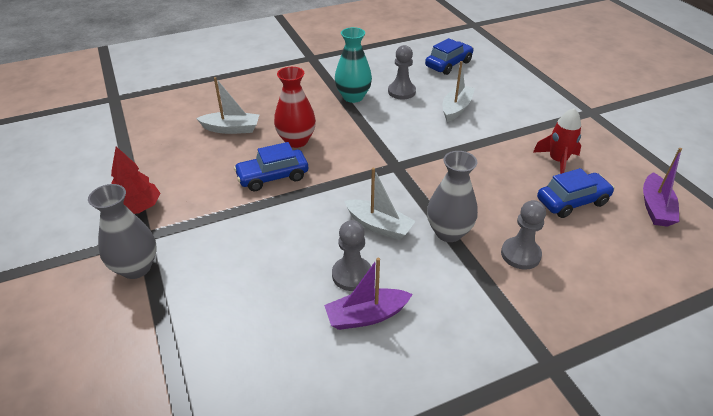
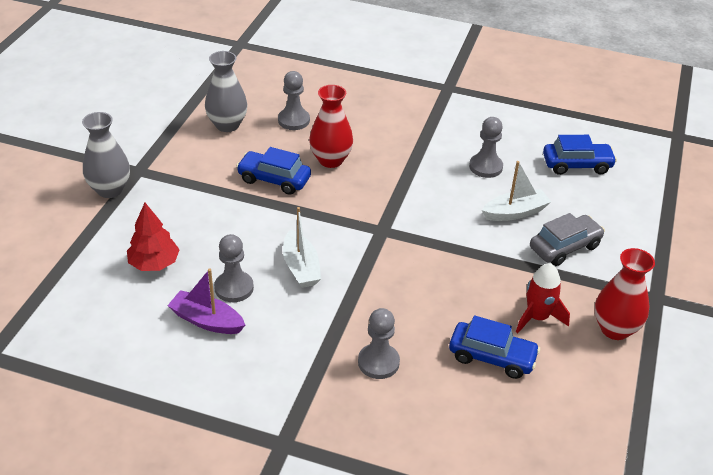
camera: 40 degrees right, 0 degrees up
(138, 208) = (157, 147): red tree -> red tree (154, 264)
(231, 129) = (293, 120): white boat -> grey pawn
(353, 97) = (432, 147): turquoise vase -> none
(448, 232) = (347, 308): grey vase -> grey vase (227, 125)
(510, 112) = (564, 247): none -> grey car
(600, 141) = (615, 329): none -> red vase
(655, 207) = (565, 415): purple boat -> none

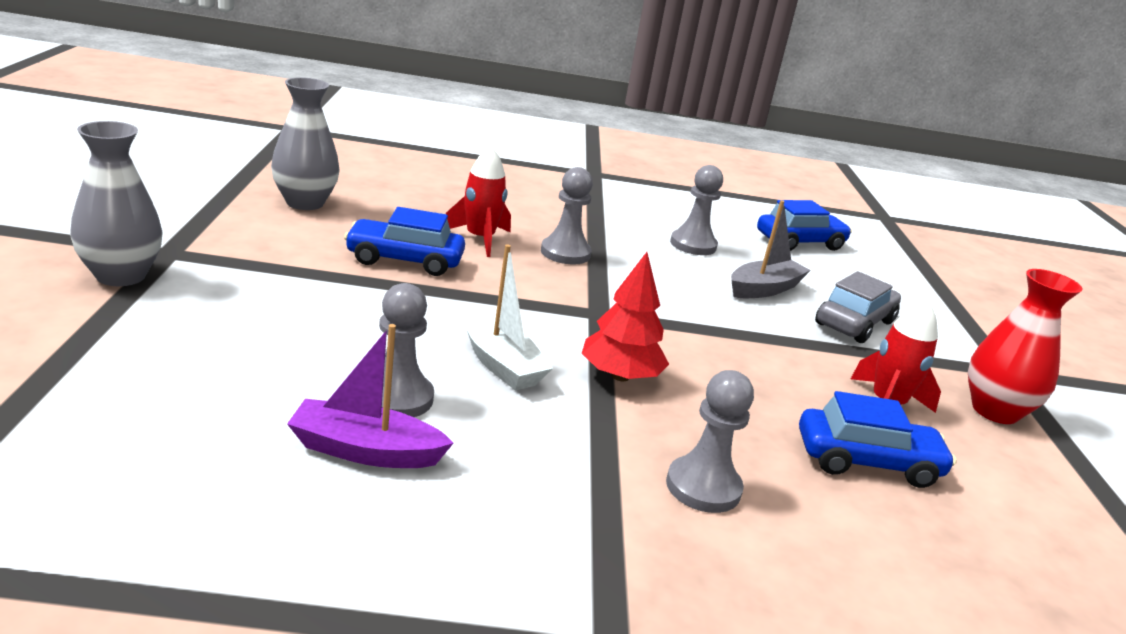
camera: 20 degrees left, 15 degrees down
(154, 264) = (233, 372): red tree -> red tree (620, 376)
(293, 120) = (404, 199): grey pawn -> grey pawn (565, 253)
(330, 160) = (480, 239): red vase -> red rocket
(515, 212) = (764, 289): white boat -> grey boat

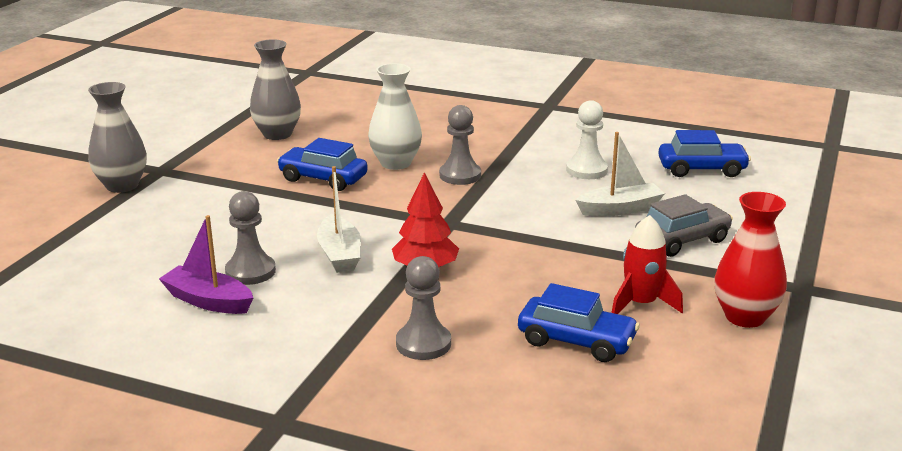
camera: 25 degrees right, 0 degrees up
(480, 239) = (395, 163): red rocket -> white vase
(693, 245) = (586, 170): grey pawn -> white pawn
(764, 289) = (620, 209): grey boat -> white boat

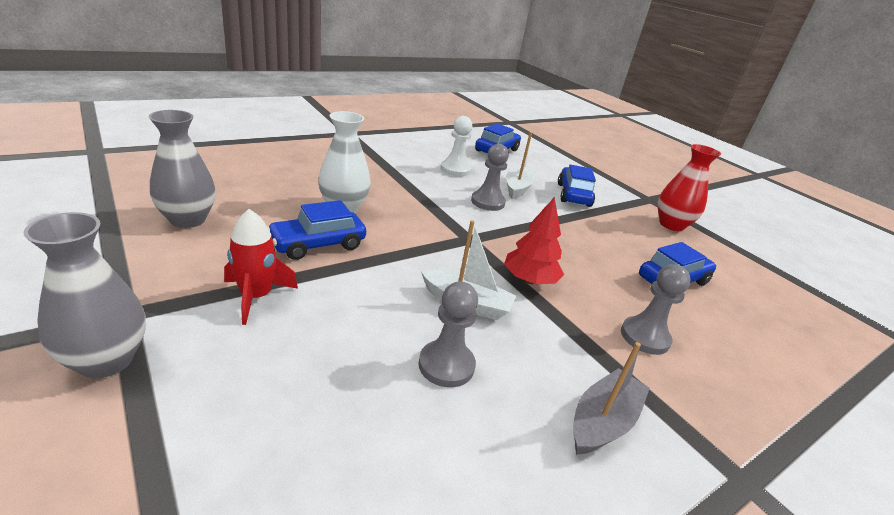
camera: 60 degrees left, 5 degrees up
(208, 301) = (480, 422): purple boat -> none
(270, 346) = (602, 422): none -> grey boat
(460, 175) = (402, 200): grey pawn -> grey pawn (487, 202)
(641, 304) = (639, 241): red rocket -> red rocket (256, 297)
(682, 240) = (573, 195): grey car -> blue car

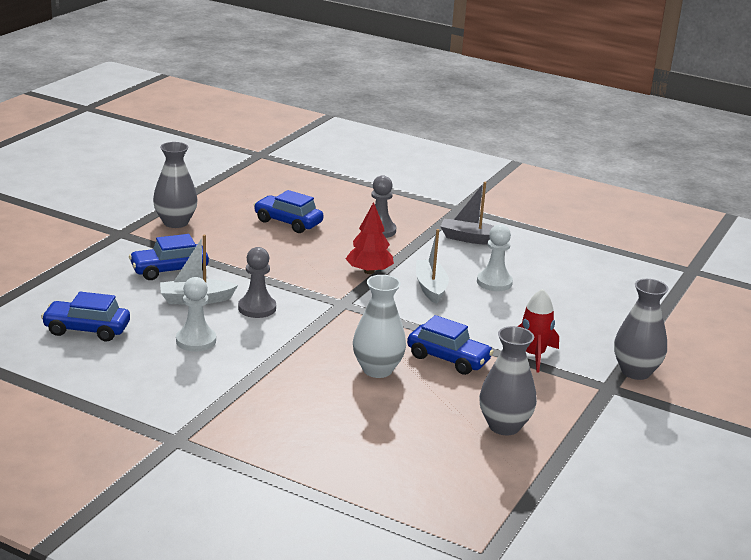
camera: 115 degrees left, 5 degrees down
(446, 365) = (494, 282): grey pawn -> white pawn
(671, 225) = (175, 222): red vase -> grey vase

